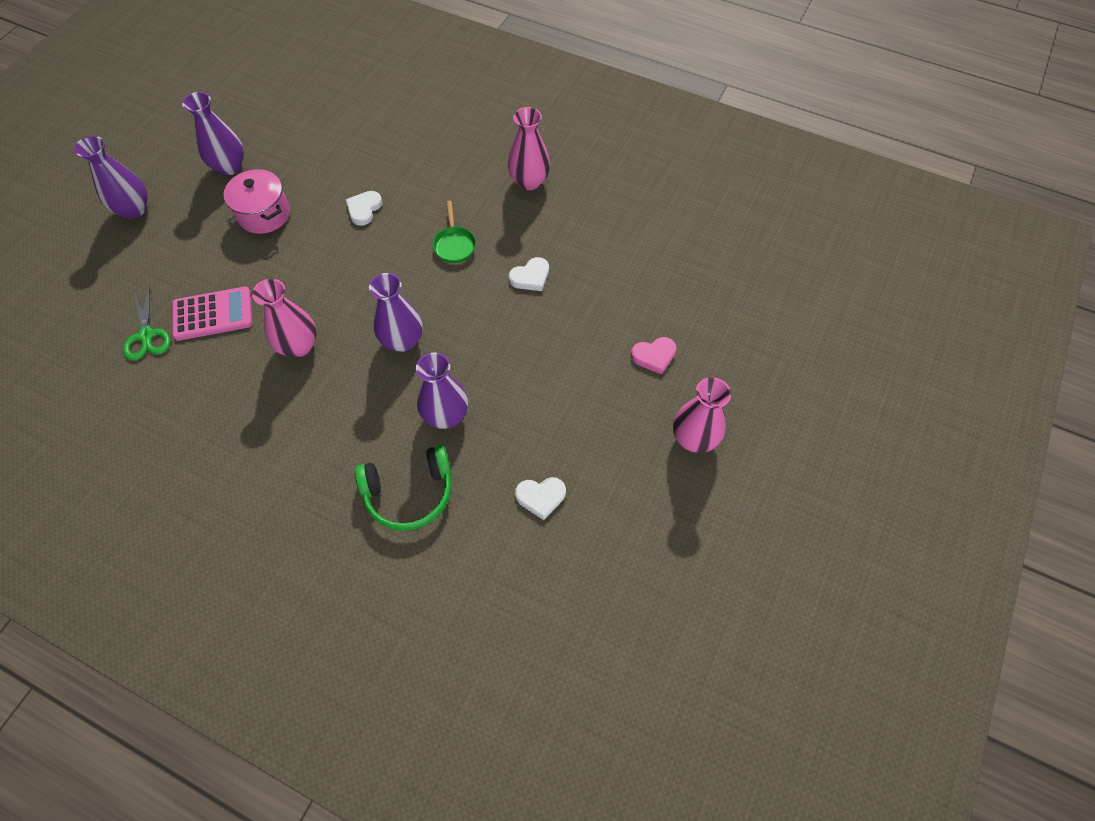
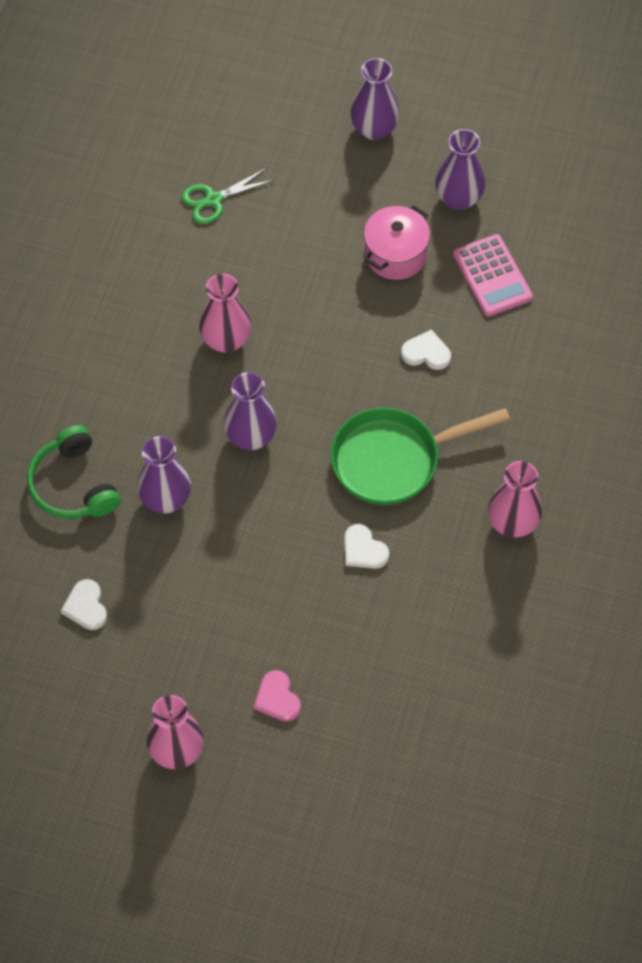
camera: 80 degrees right, 0 degrees up
(213, 314) = (251, 249): pink calculator -> pink calculator (492, 276)
(454, 245) = (393, 460): green pan -> green pan, size x2.06

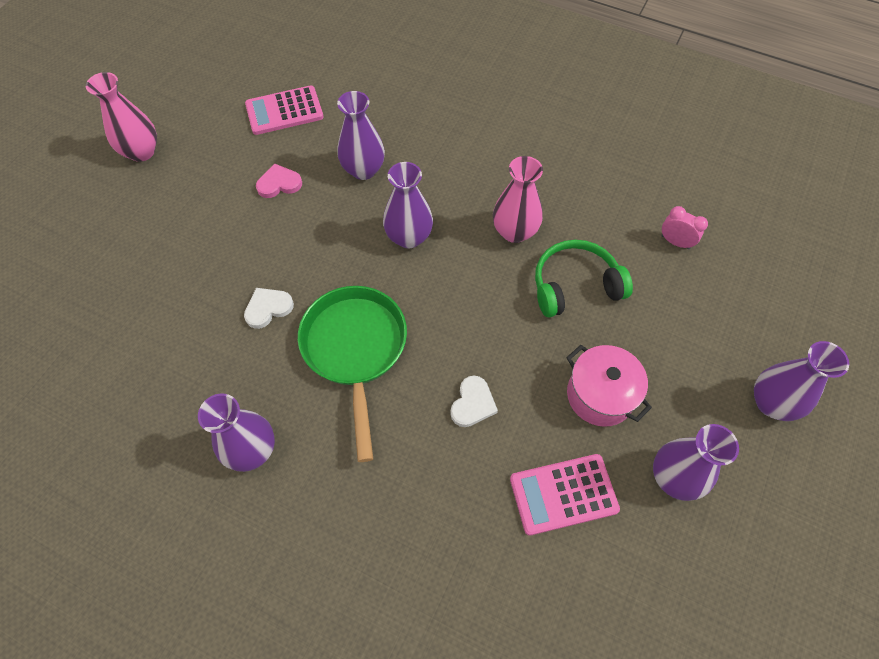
camera: 100 degrees right, 0 degrees up
(73, 485) = (393, 113): green headphones -> green headphones (575, 286)
(86, 607) = (284, 111): white heart -> pink calculator
(213, 200) = (675, 242): green scissors -> pink clock
(277, 698) = (154, 222): pink heart -> pink heart (279, 183)
(512, 523) = (252, 450): pink vase -> purple vase

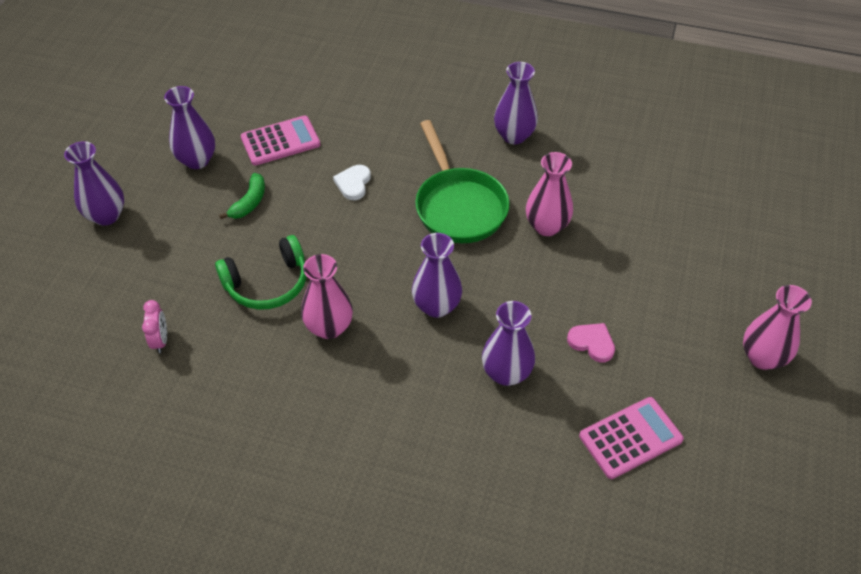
camera: 170 degrees right, 10 degrees down
(268, 308) = (546, 226): white heart -> pink vase
(279, 183) = (592, 343): pink heart -> pink heart turned 120 degrees counterclockwise
(600, 395) = (249, 202): pink pot -> green banana
(675, 242) = (160, 340): pink clock -> pink clock turned 120 degrees counterclockwise

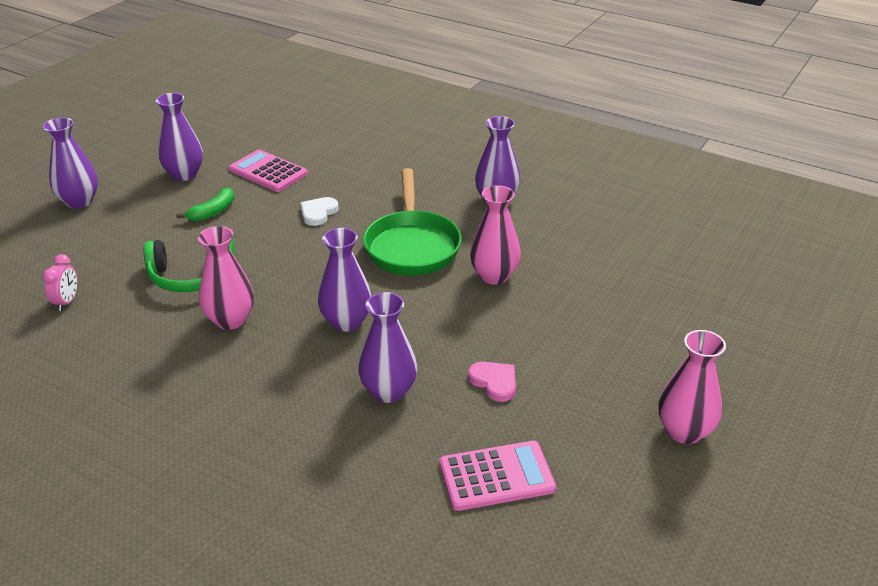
camera: 15 degrees right, 15 degrees down
(280, 141) = (268, 172): pink calculator -> pink calculator turned 135 degrees counterclockwise

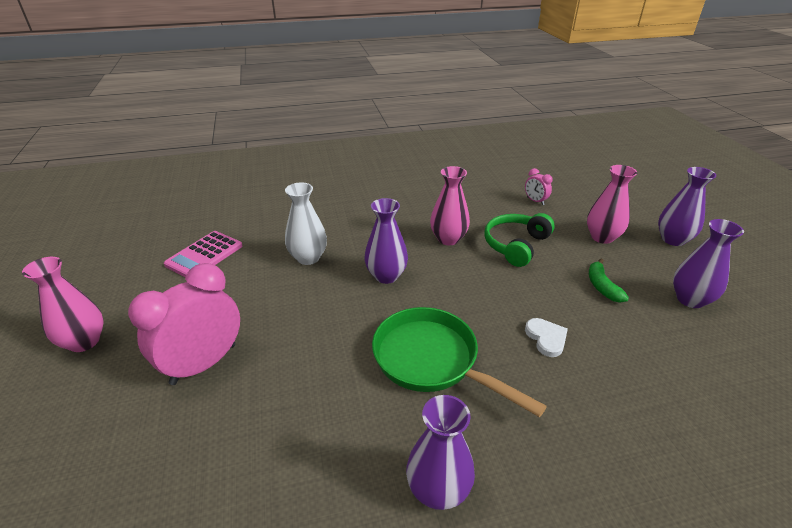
camera: 135 degrees right, 0 degrees up
(268, 172) = (660, 349): pink calculator -> none
(388, 391) = (308, 258): purple vase -> white vase
(494, 276) = (330, 378): pink vase -> pink vase (602, 237)
(494, 382) = (248, 297): pink heart -> none
(581, 342) = (204, 364): none -> pink clock

